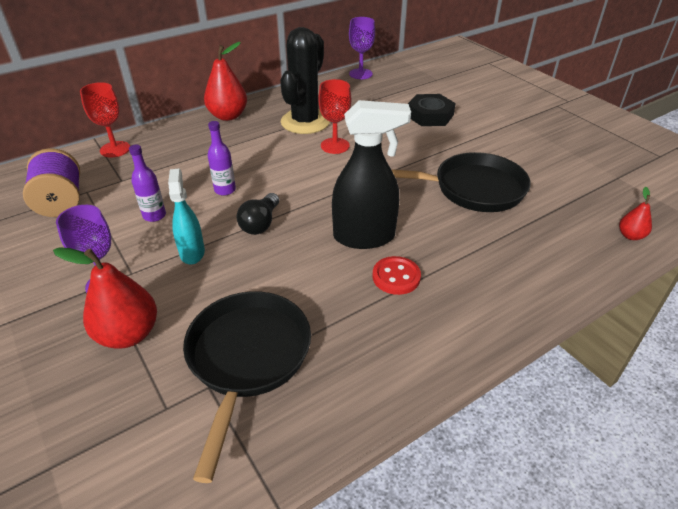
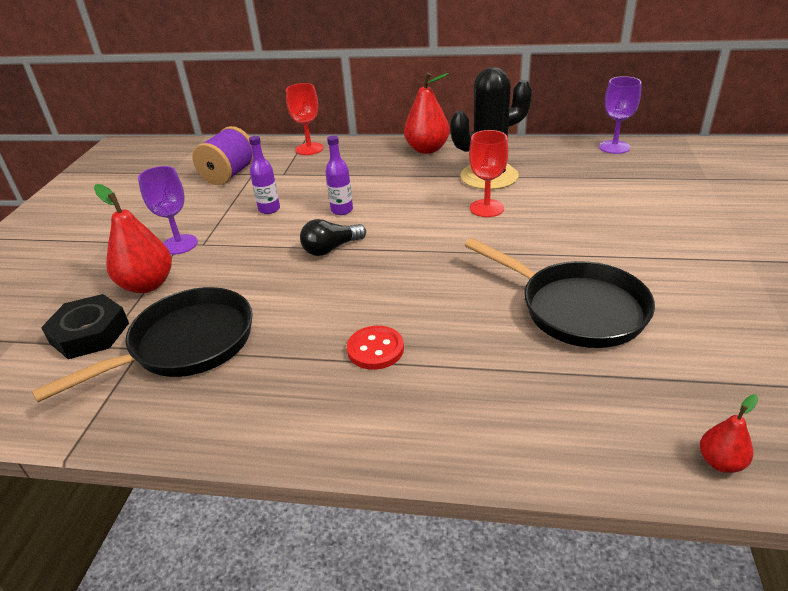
camera: 45 degrees right, 5 degrees down
(192, 252) = (256, 248): turquoise spray bottle -> none
(364, 237) = (398, 301): black spray bottle -> none
(430, 115) = (637, 214): black nut -> black nut (90, 333)

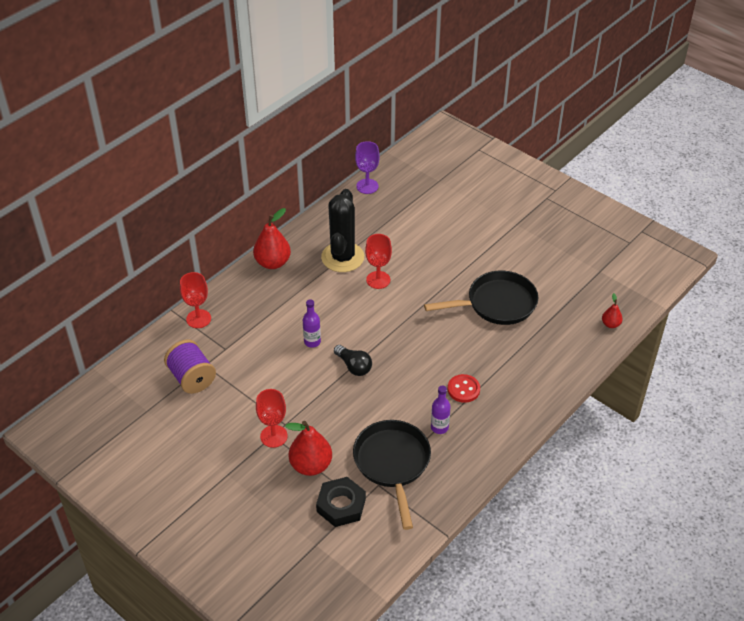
camera: 60 degrees left, 10 degrees up
(179, 244) = (273, 436): purple goblet -> red goblet
(269, 209) = (272, 375): purple bottle -> purple bottle (439, 427)
(331, 249) = (354, 366): black light bulb -> black light bulb turned 45 degrees counterclockwise

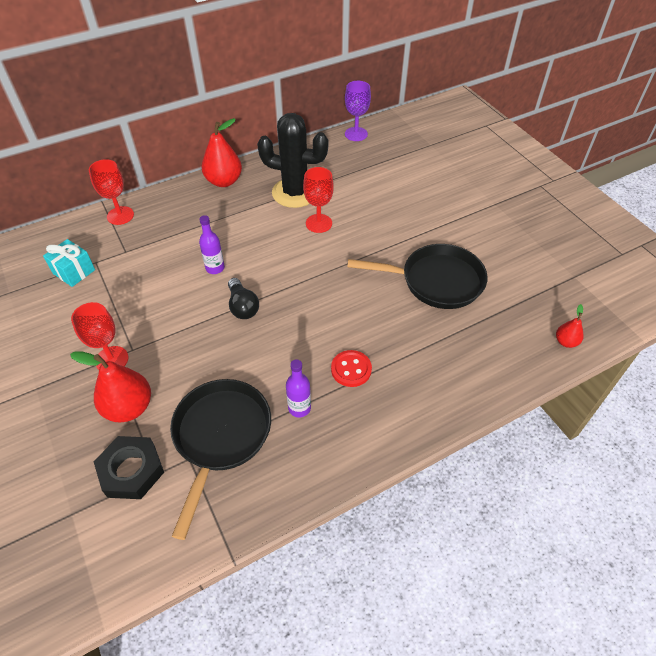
camera: 20 degrees right, 5 degrees up
(192, 378) = (74, 272): purple spool -> turquoise gift
(342, 257) = (295, 193): black cactus -> black cactus turned 75 degrees clockwise

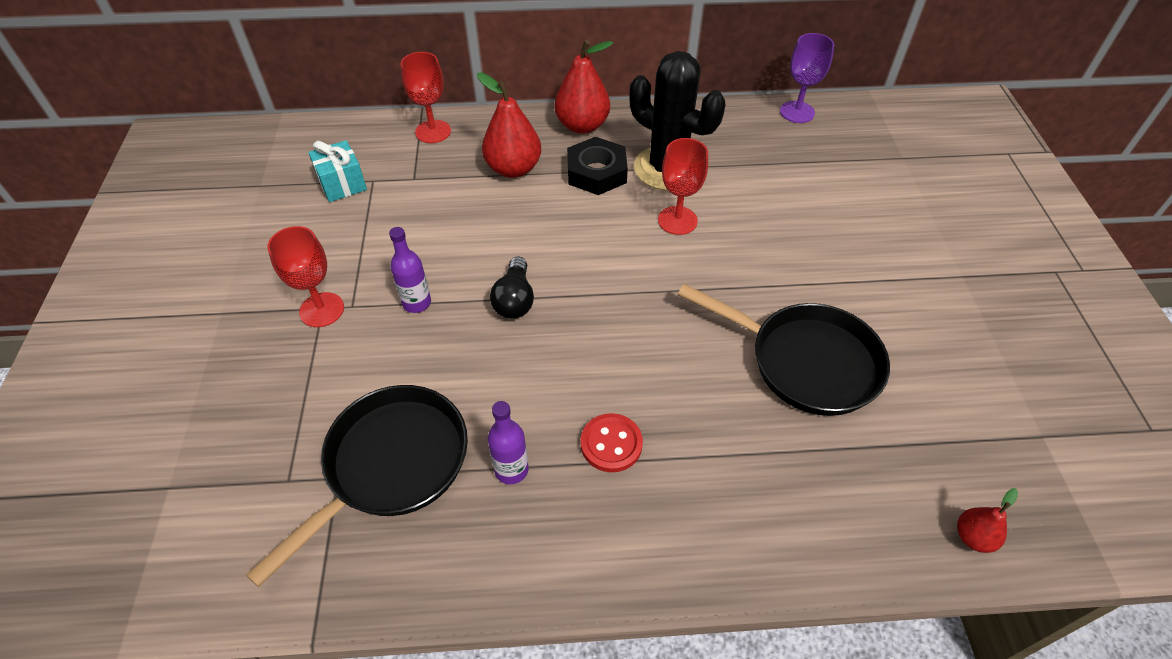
camera: 25 degrees right, 0 degrees up
(129, 407) = (306, 379): red pear -> red pear (513, 169)
(131, 470) = (263, 463): black nut -> black nut (596, 172)
(215, 268) = (508, 236): purple bottle -> purple bottle (417, 303)

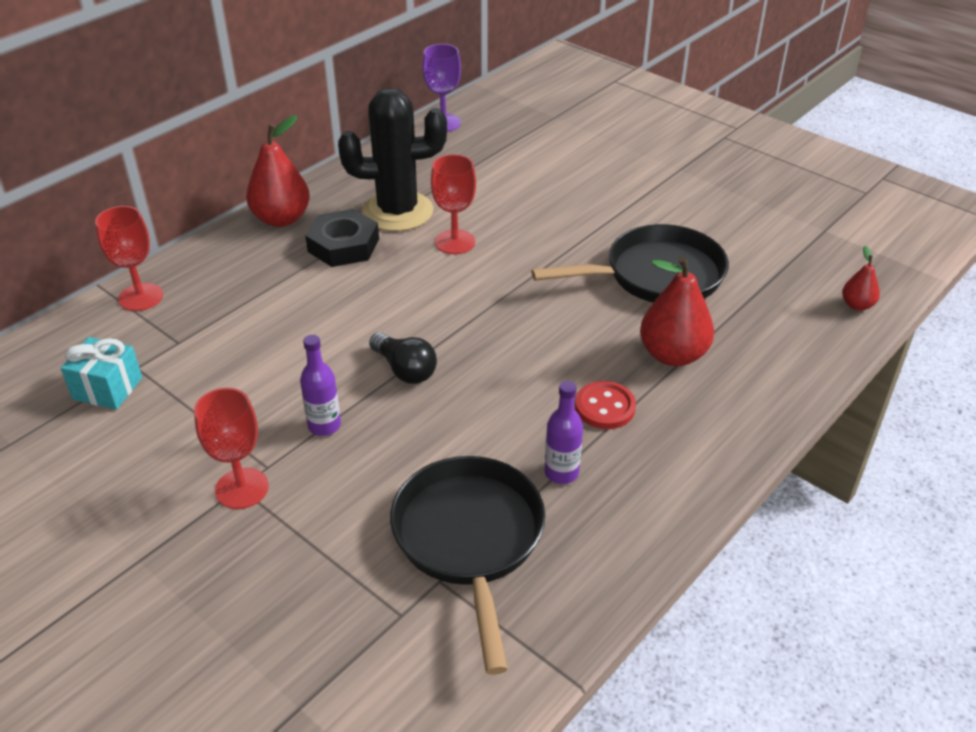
camera: 45 degrees left, 10 degrees down
(513, 169) = (265, 282): red pear -> red pear (673, 355)

